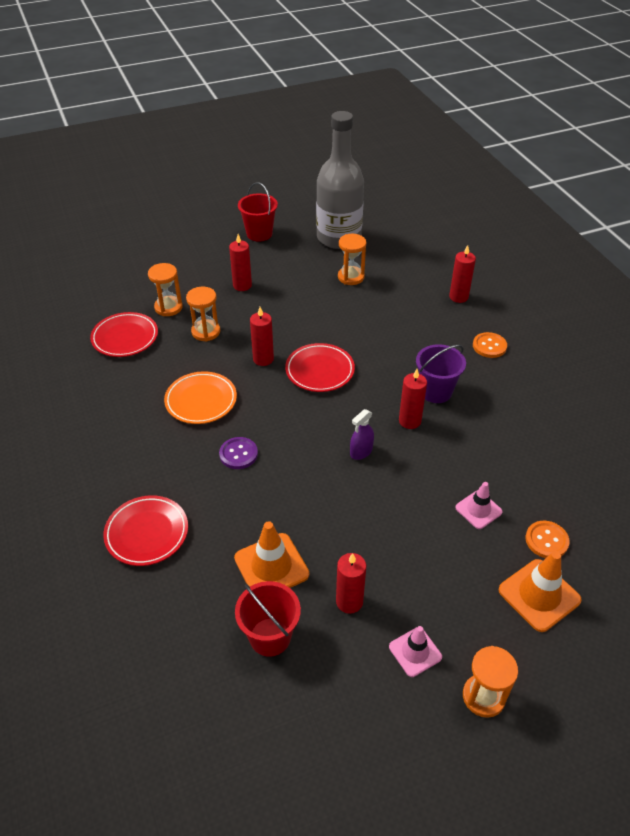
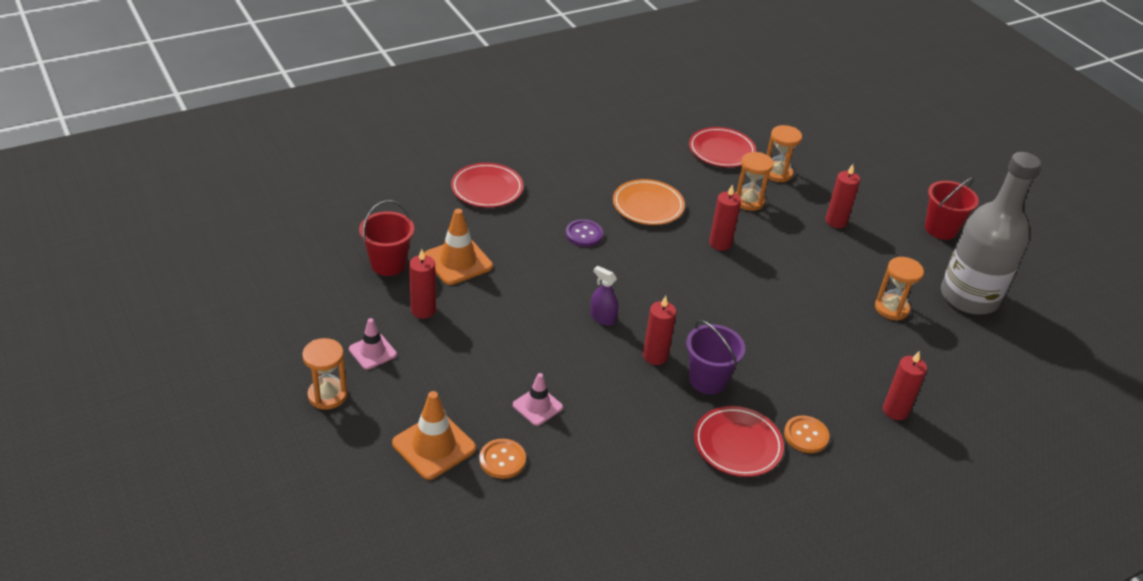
camera: 80 degrees right, 5 degrees down
(320, 371) = (714, 285): red plate -> red plate (737, 445)

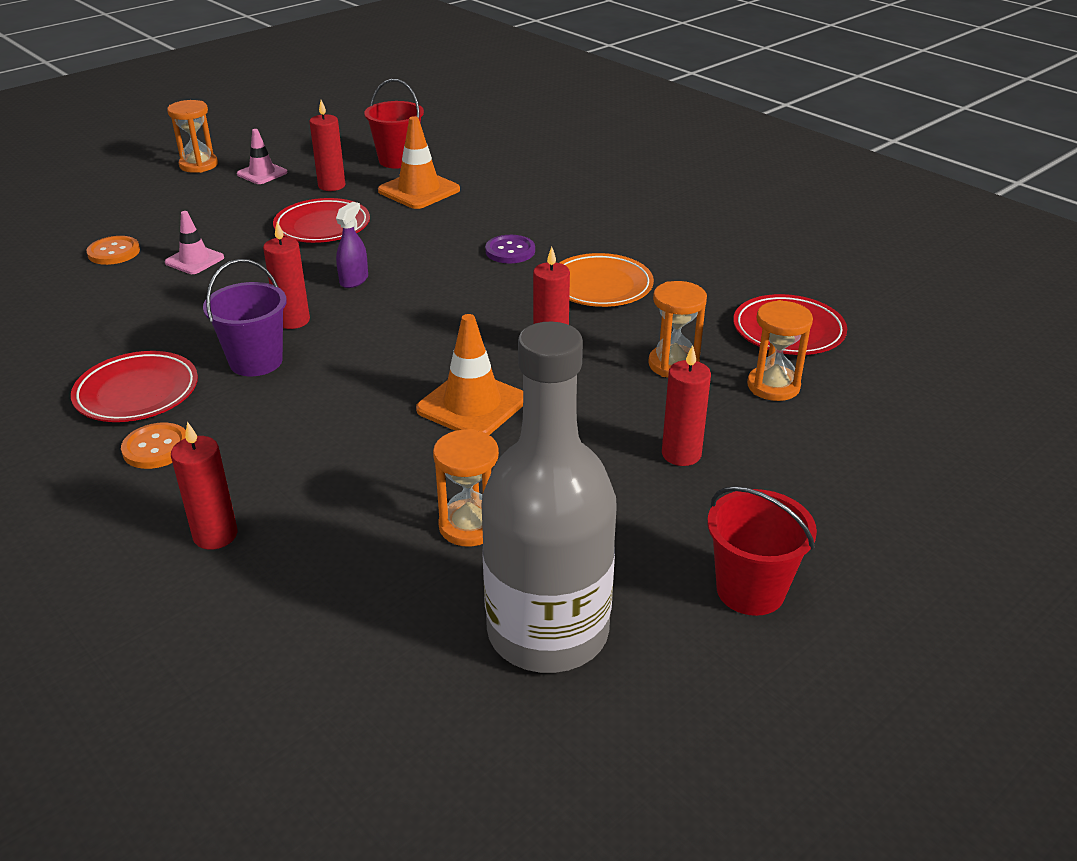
camera: 80 degrees right, 5 degrees down
(434, 446) = (133, 218): orange traffic cone -> orange traffic cone (472, 405)
(487, 189) = (560, 187): red plate -> red plate (322, 226)

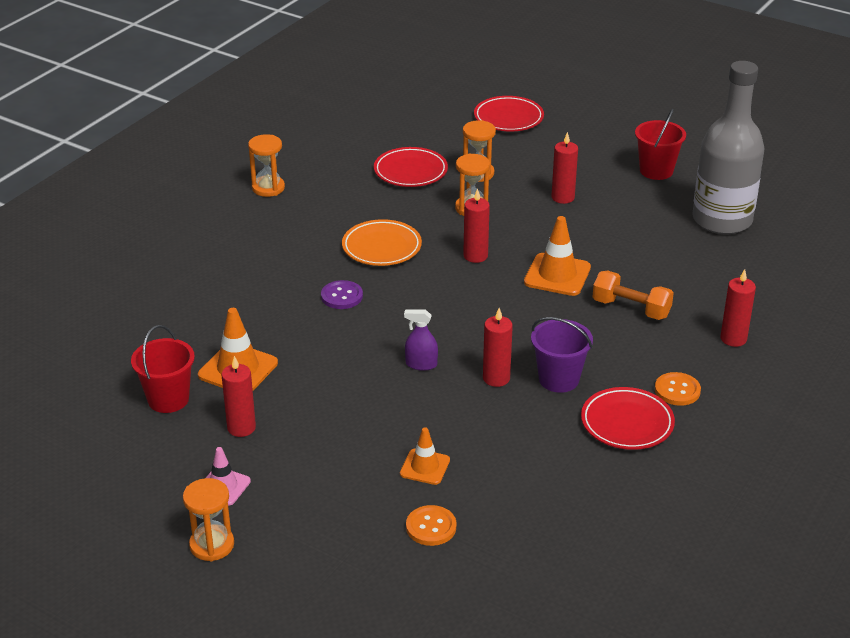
camera: 105 degrees left, 0 degrees up
(194, 260) = (425, 467): pink traffic cone -> orange traffic cone
(322, 226) = (332, 408): red plate -> red plate (508, 118)
(354, 452) = (631, 308): none -> orange dumbbell
(469, 526) = (666, 255): orange hourglass -> orange hourglass (268, 188)

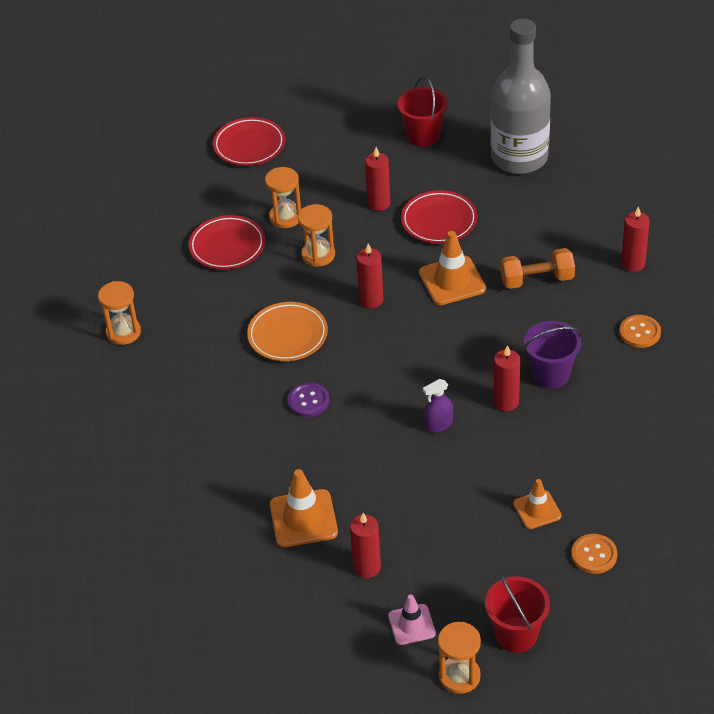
camera: 35 degrees left, 10 degrees up
(168, 399) = (280, 581): red bucket -> red bucket (516, 634)
(627, 423) = (634, 382): red plate -> red plate (439, 221)

